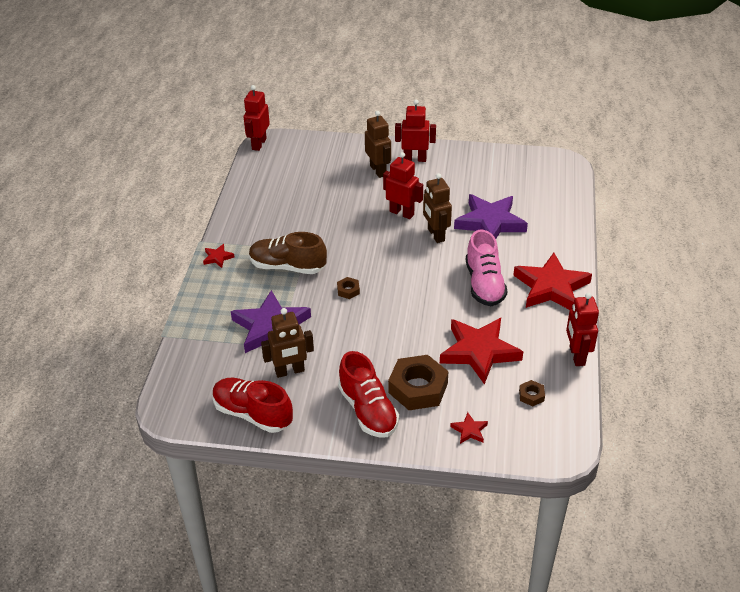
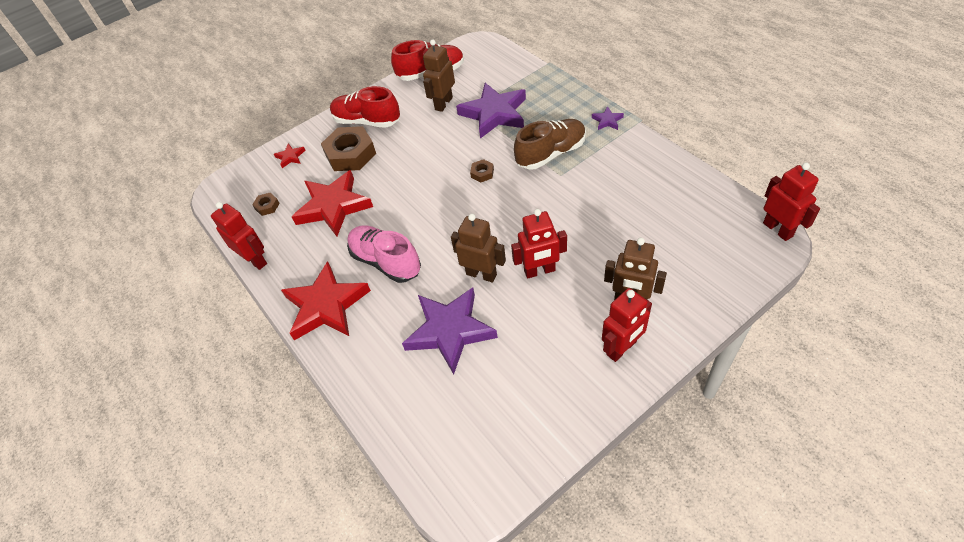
camera: 140 degrees right, 10 degrees up
(218, 257) = (607, 121): red star -> purple star

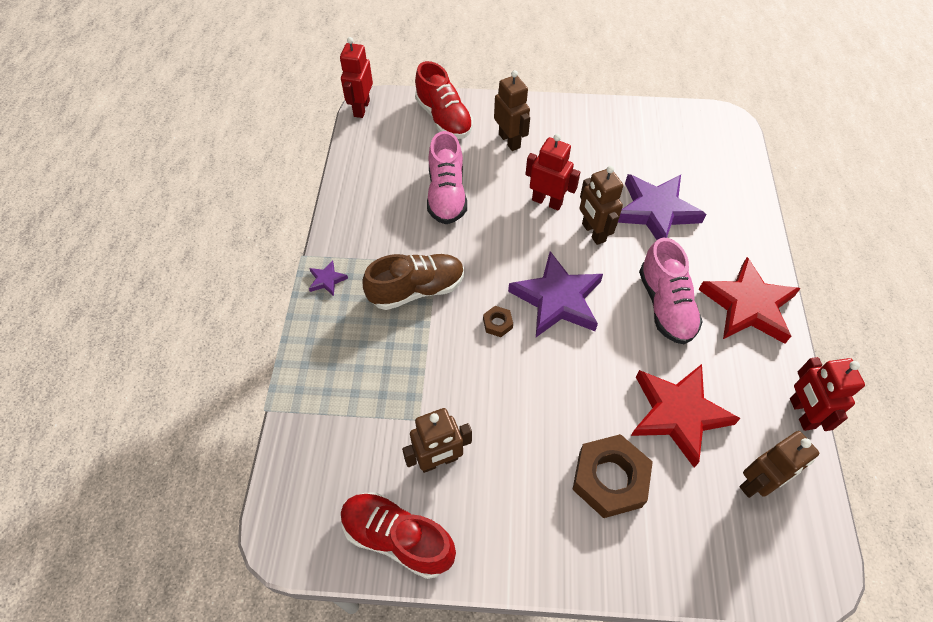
camera: 145 degrees left, 5 degrees up
(267, 206) = (757, 483): brown nut -> brown robot
(290, 157) = (688, 548): red star -> none
(367, 121) = (550, 522): red shoe -> red shoe (444, 118)
(494, 113) = (406, 388): purple star -> purple star (557, 299)
(551, 154) = (416, 290): brown shoe -> brown shoe turned 150 degrees clockwise
(614, 218) = (446, 195): none -> pink shoe
(622, 348) = (550, 122): red robot -> none

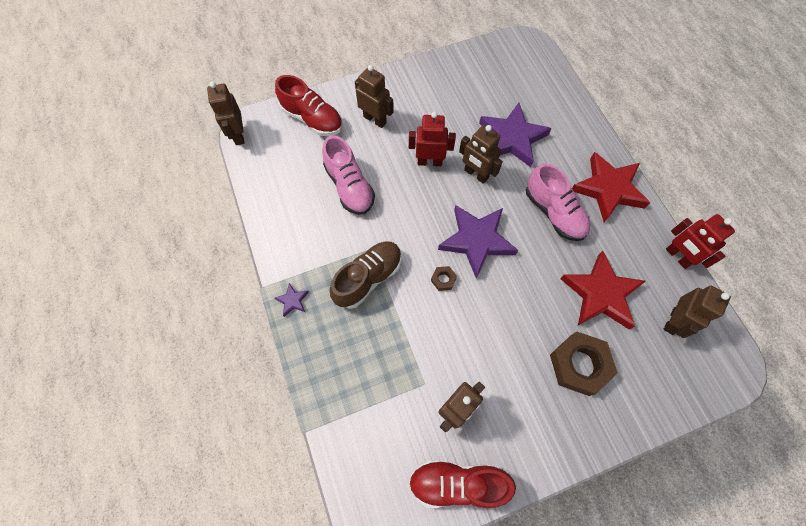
camera: 25 degrees left, 10 degrees up
(361, 108) = (238, 135): red robot -> brown robot

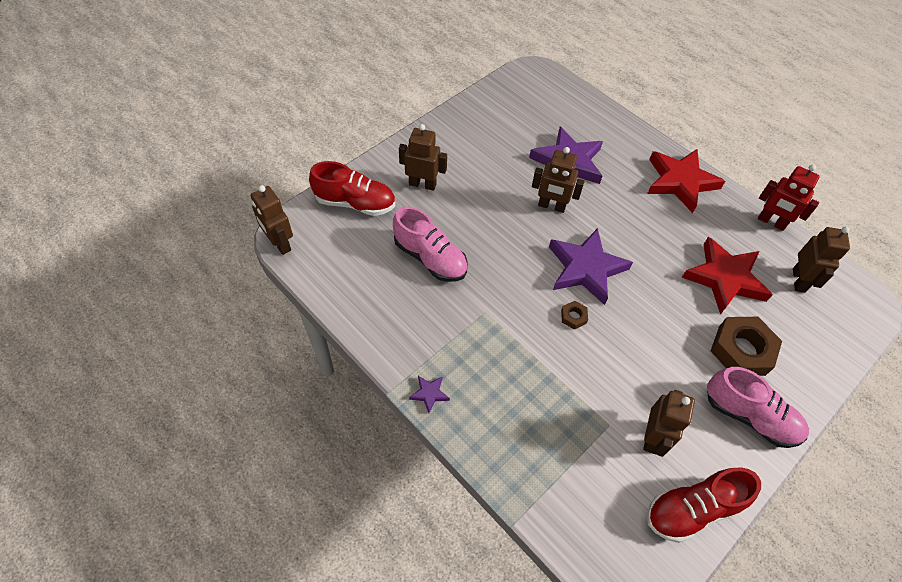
camera: 25 degrees left, 10 degrees down
(368, 278) = (498, 342): brown shoe -> none
(429, 162) = (500, 208): red robot -> none
(554, 213) = (643, 219): pink shoe -> pink shoe (749, 416)

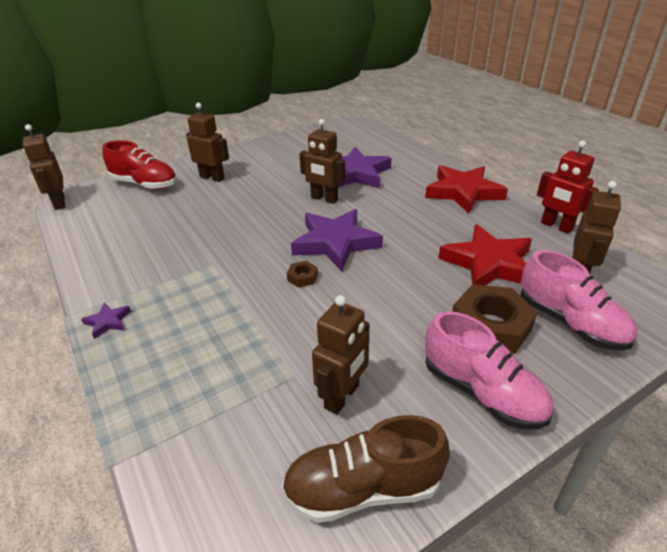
camera: 15 degrees right, 20 degrees down
(430, 258) = (185, 223): pink shoe -> pink shoe (570, 323)
(692, 509) = (363, 488): red shoe -> brown shoe

